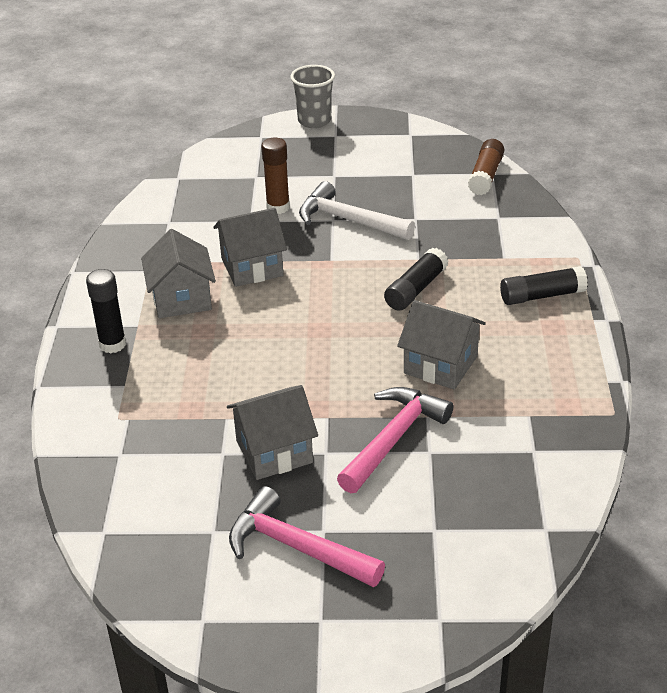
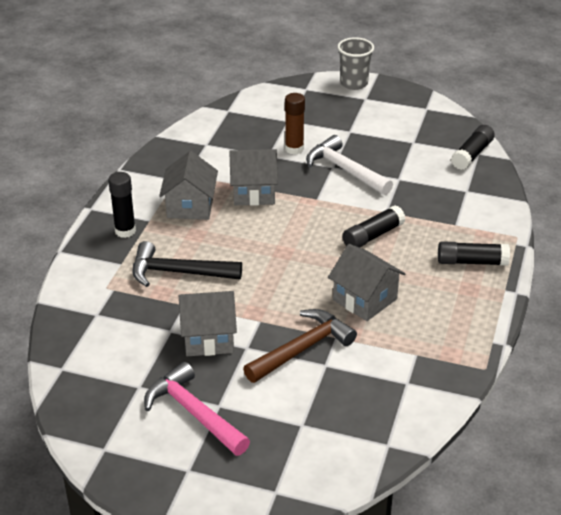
camera: 15 degrees right, 0 degrees up
(202, 380) = (178, 272): none -> black hammer
(394, 439) = (302, 349): pink hammer -> brown hammer
(486, 176) = (472, 154): brown glue stick -> black glue stick

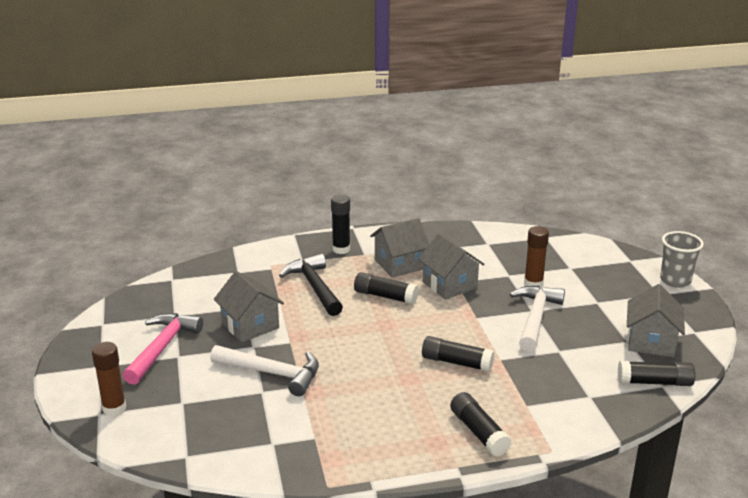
camera: 60 degrees right, 10 degrees down
(237, 235) = (385, 296): none -> black glue stick
(274, 477) = (114, 408): none -> brown glue stick
(302, 349) = (272, 373): brown hammer -> white hammer
(365, 299) = (363, 386): grey house -> grey house (651, 342)

